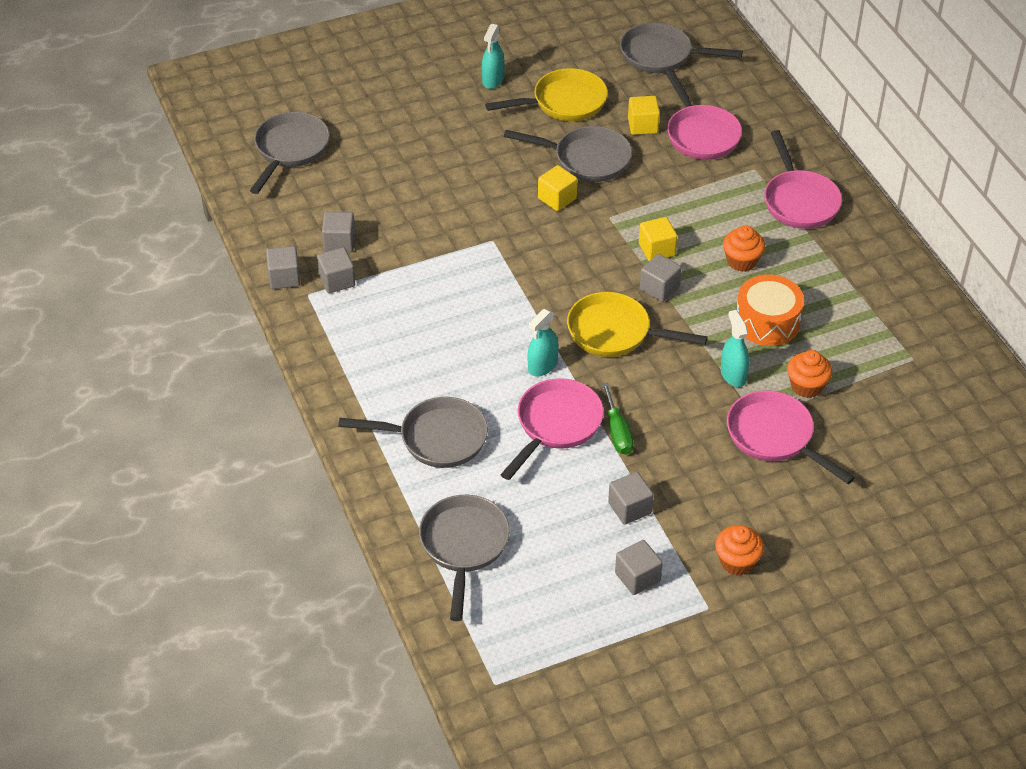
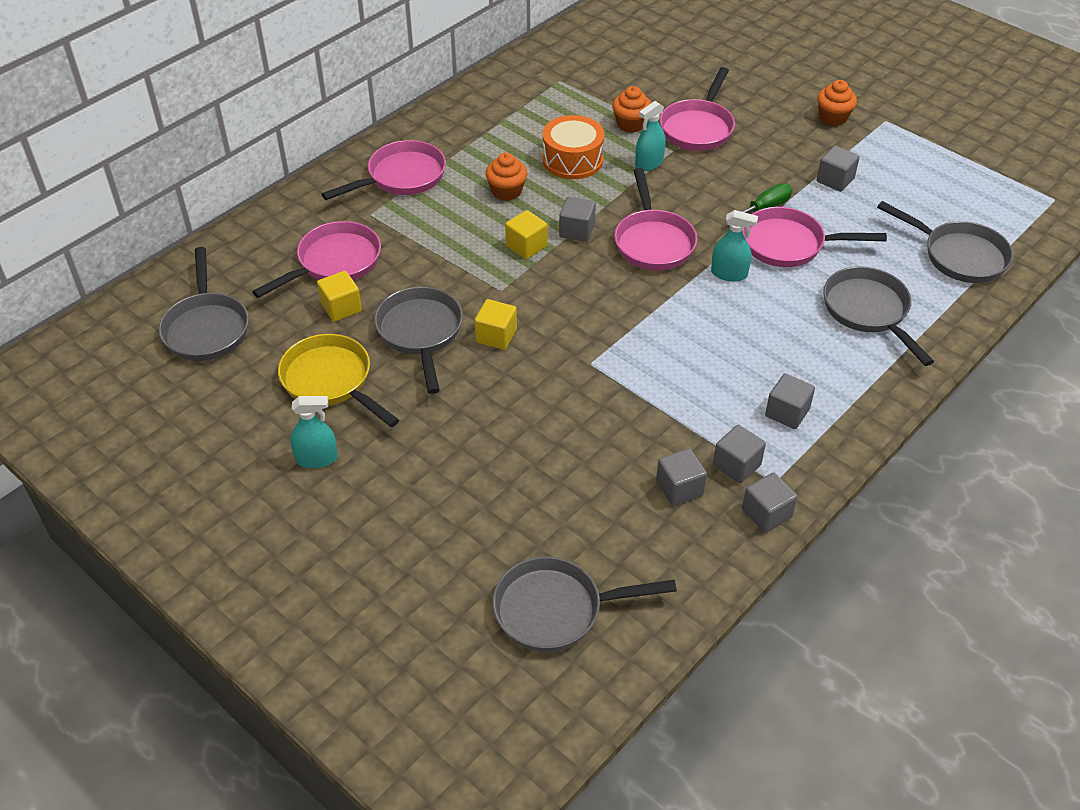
camera: 115 degrees left, 0 degrees up
(464, 546) = (959, 256): grey pan -> grey pan turned 120 degrees counterclockwise
(615, 332) = (653, 242): yellow pan -> pink pan
(637, 577) = (893, 159): grey cube -> grey cube (787, 412)

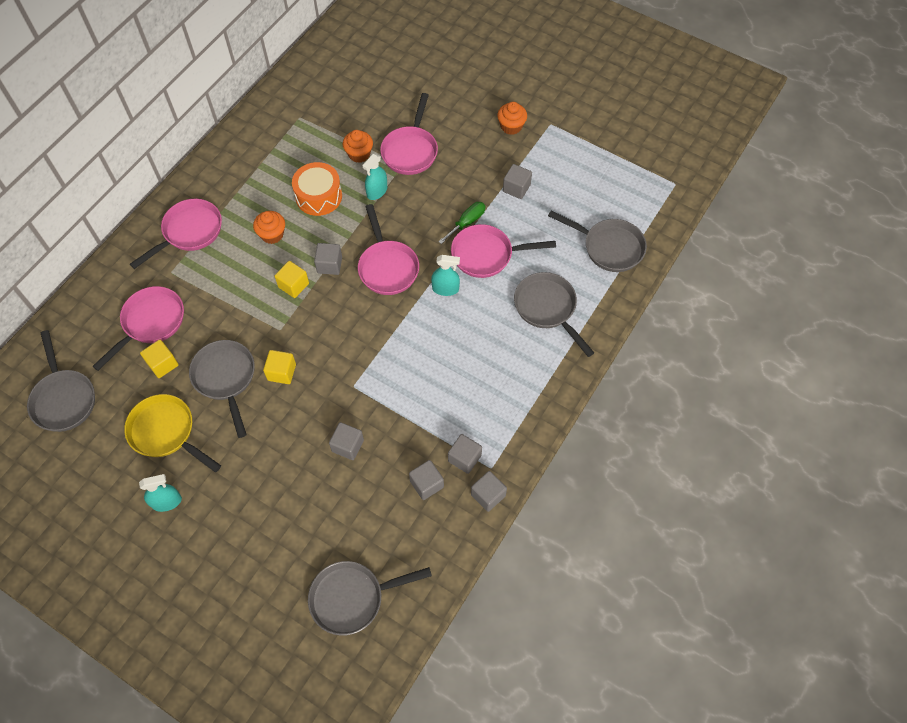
camera: 10 degrees left, 15 degrees up
(787, 412) = (496, 407): grey cube -> grey cube (347, 445)

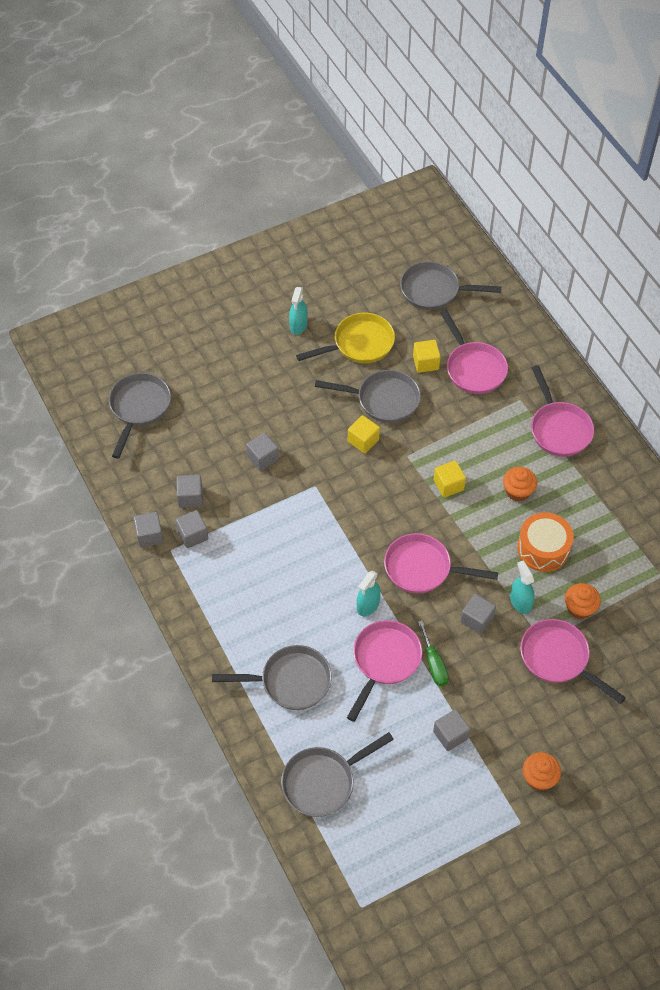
camera: 120 degrees right, 5 degrees down
(329, 265) = (454, 522): grey cube -> grey cube (477, 619)

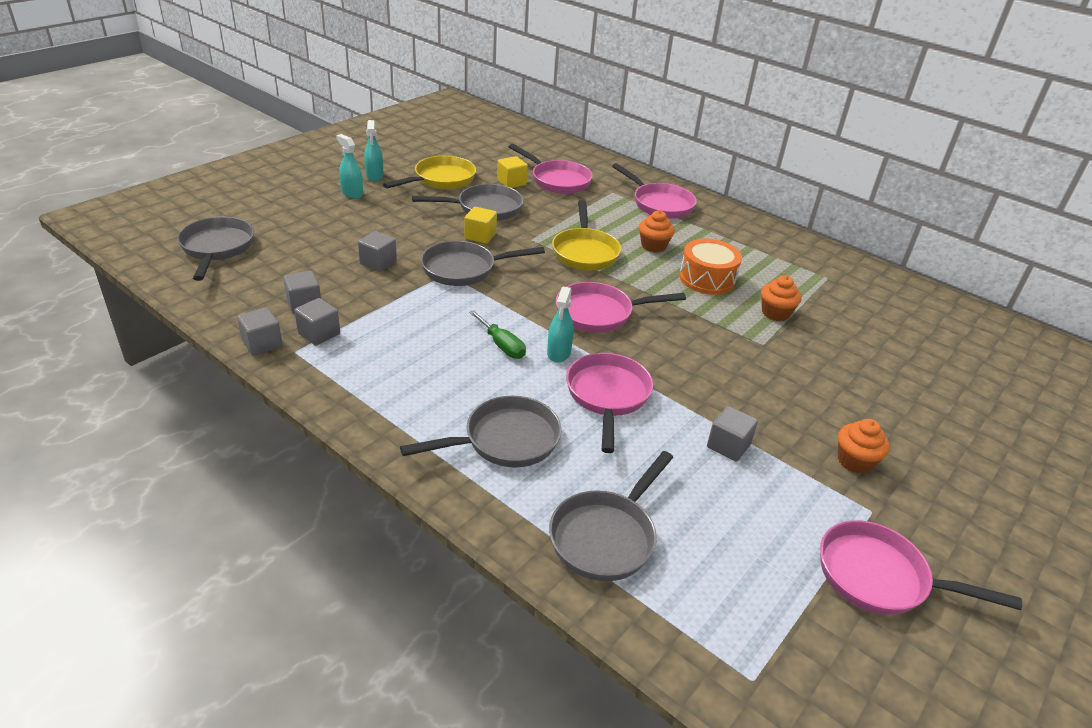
camera: 25 degrees left, 20 degrees down
(434, 291) = (493, 144): grey pan -> grey pan (464, 269)
(434, 664) = (664, 386): green screwdriver -> green screwdriver (502, 345)
(448, 485) = (585, 252): yellow cube -> yellow pan
(477, 619) = (683, 341): grey cube -> none
(520, 602) = (716, 319): turquoise spray bottle -> turquoise spray bottle (352, 193)
(558, 659) = (788, 354): pink pan -> pink pan (880, 577)

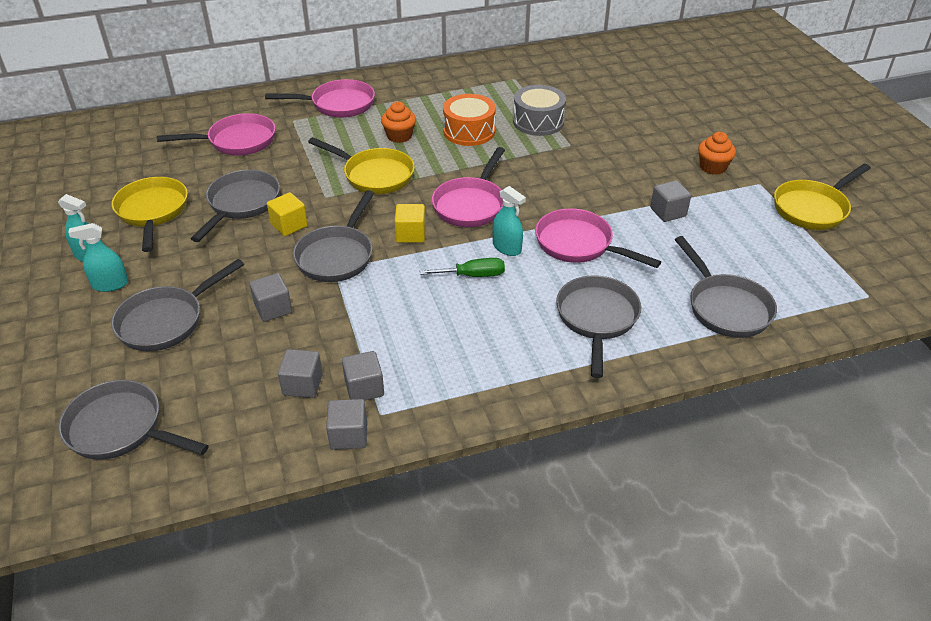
camera: 55 degrees left, 5 degrees up
(331, 226) = (166, 321): none -> grey pan
(511, 182) = (210, 169): yellow cube -> yellow cube (410, 234)
(775, 313) = (538, 122): orange cupcake -> grey drum
(880, 577) = (813, 208): pink pan -> yellow pan

